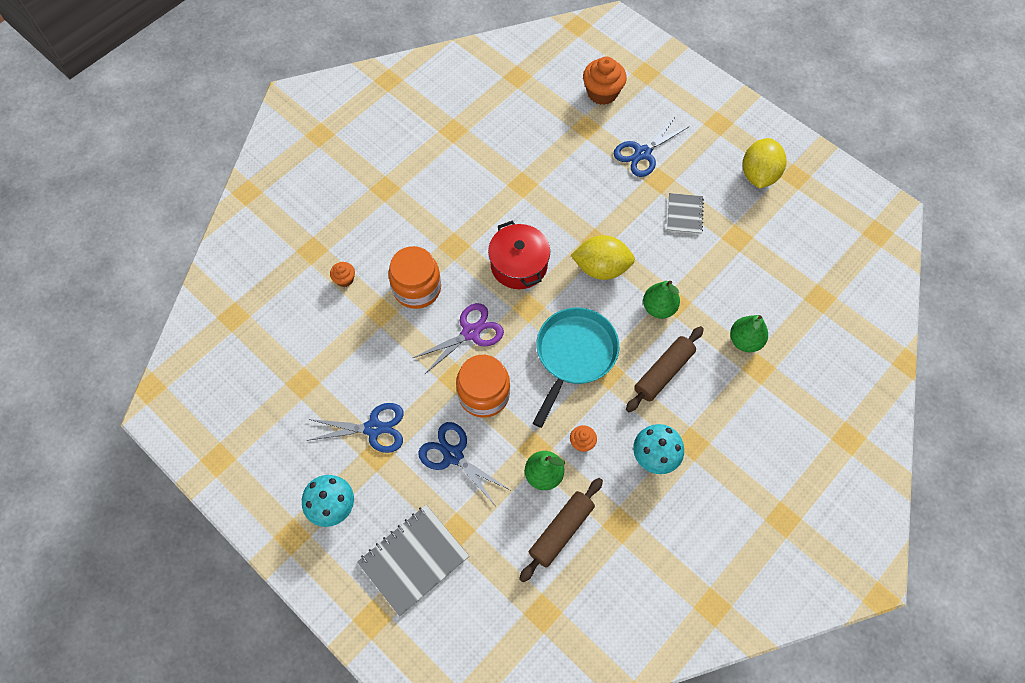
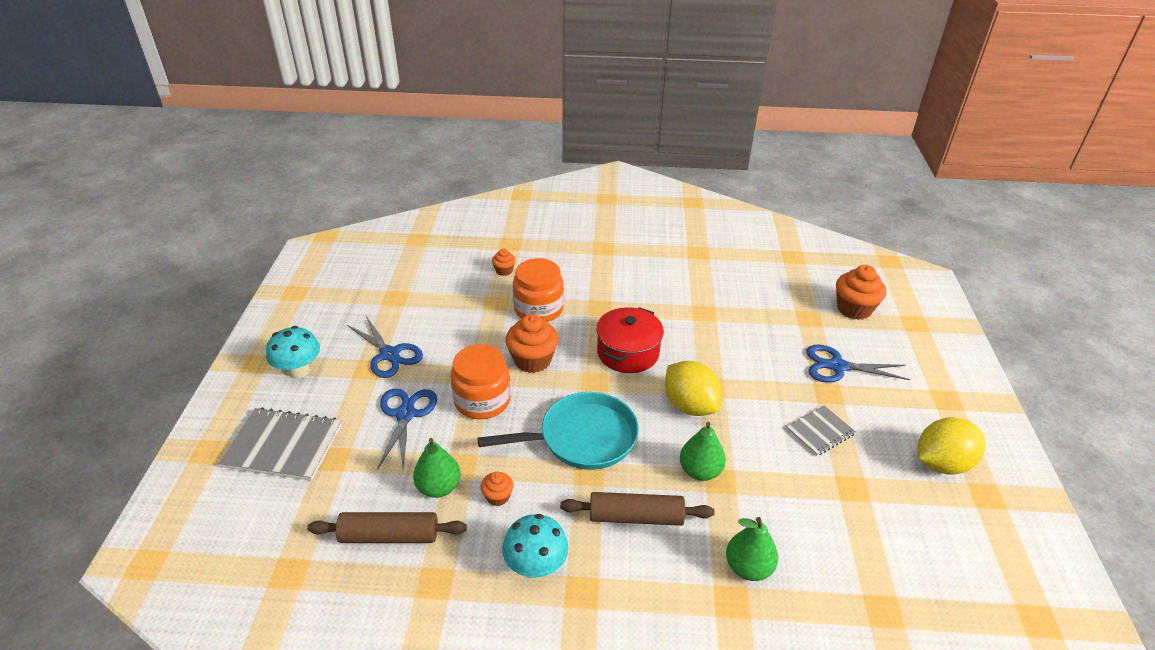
camera: 50 degrees right, 25 degrees down
(471, 332) = (532, 360): purple scissors -> orange cupcake

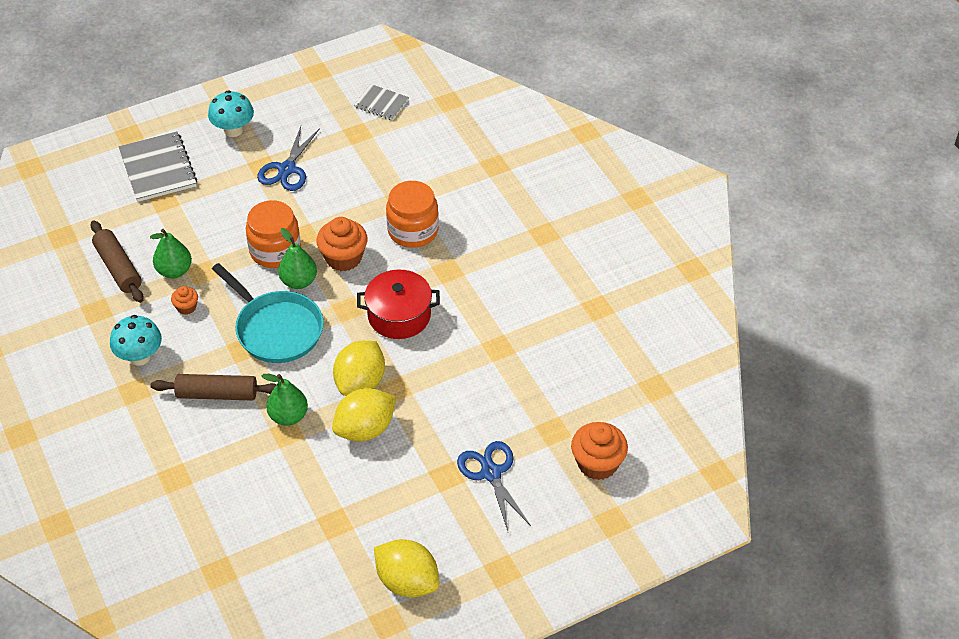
camera: 60 degrees right, 10 degrees up
(405, 414) = (230, 215): blue scissors -> none
(504, 270) = (450, 181): orange cupcake -> none
(636, 517) = (217, 394): brown rolling pin -> brown rolling pin turned 60 degrees counterclockwise
(747, 423) = (365, 429): none -> yellow lemon
(748, 567) = (210, 478): green pear -> green pear (299, 281)
(820, 432) = (389, 483): grey notebook -> grey notebook (381, 103)

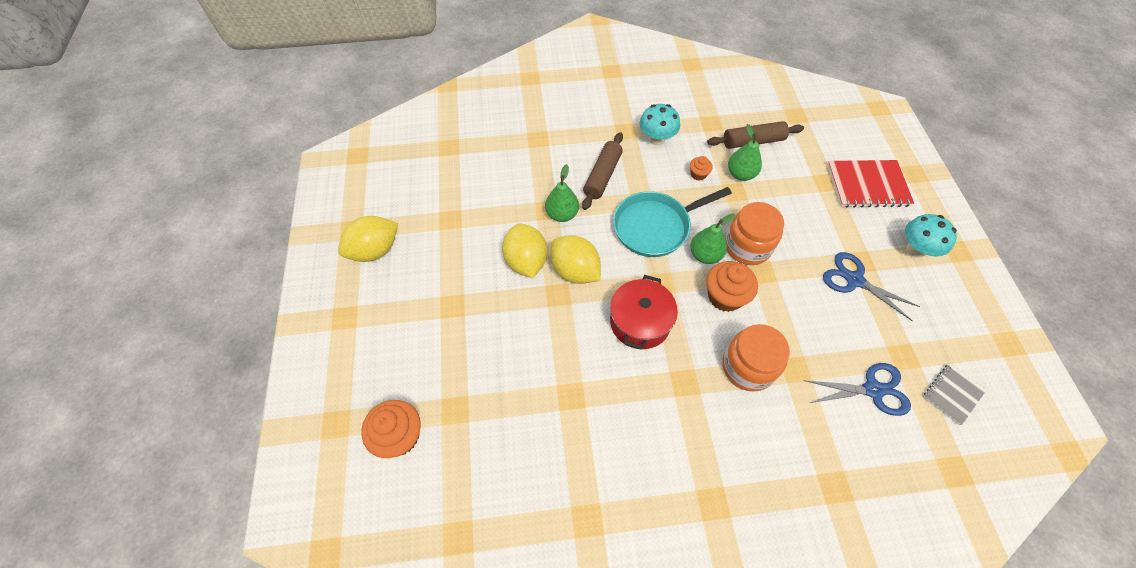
camera: 110 degrees right, 10 degrees up
(158, 168) = (867, 185): grey notebook -> red notebook
(491, 473) = (437, 340): blue scissors -> blue scissors (873, 390)

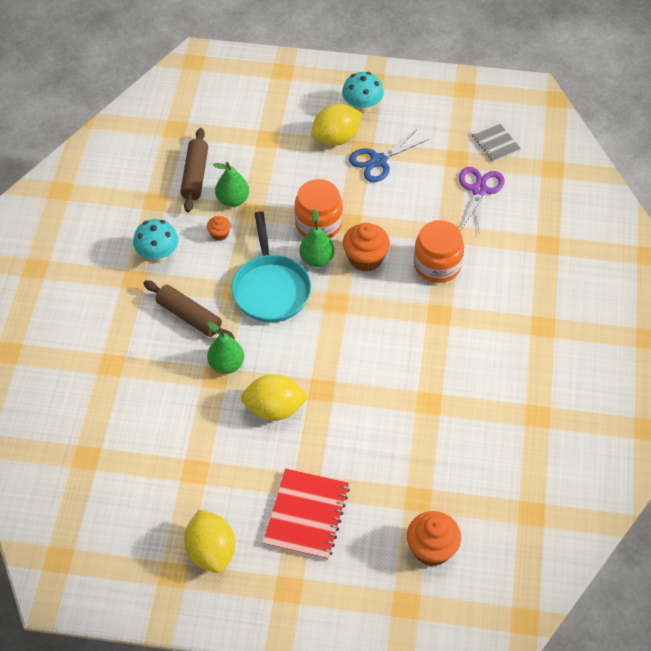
camera: 75 degrees left, 5 degrees down
(575, 271) = (299, 369): yellow lemon -> yellow lemon (336, 138)
(640, 322) = (371, 331): red pot -> none
(867, 185) = (282, 110): red notebook -> red notebook (306, 515)
(873, 390) = (479, 190): blue scissors -> purple scissors

